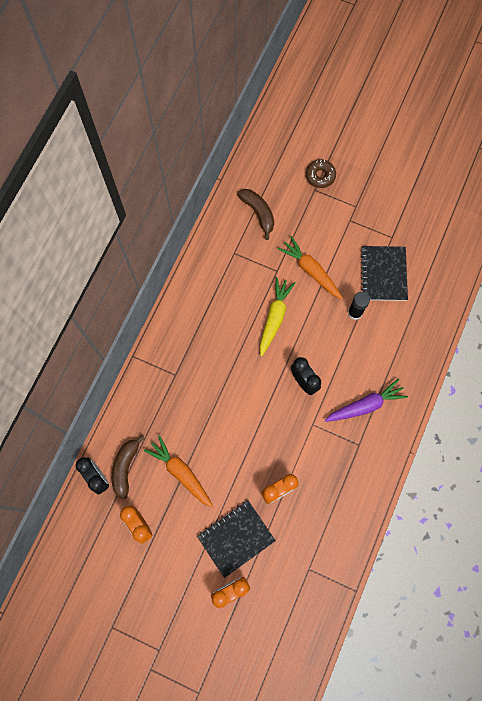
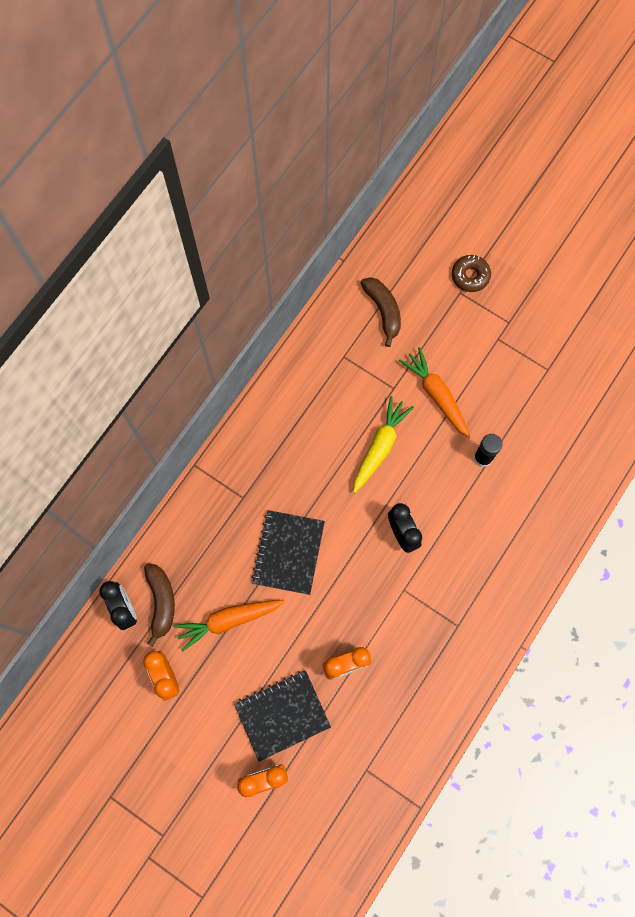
camera: 10 degrees right, 0 degrees up
(125, 467) = (161, 602): brown banana -> brown banana turned 150 degrees clockwise
(180, 472) = (228, 621): orange carrot -> orange carrot turned 75 degrees counterclockwise
(365, 405) = (475, 577): purple carrot -> none
(383, 274) = (528, 415): black notebook -> black notebook (288, 552)

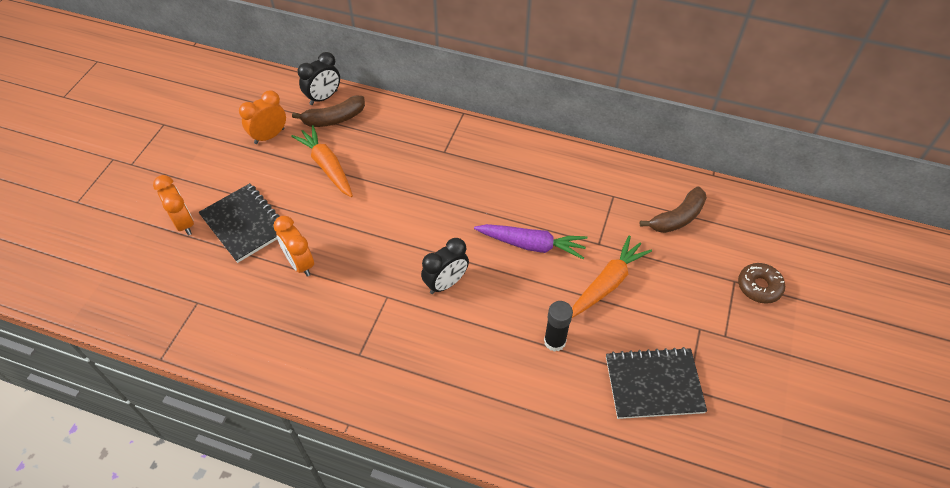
camera: 75 degrees right, 20 degrees down
(288, 552) = (401, 195): black notebook -> black notebook (653, 384)
(380, 446) = (532, 245): yellow carrot -> purple carrot

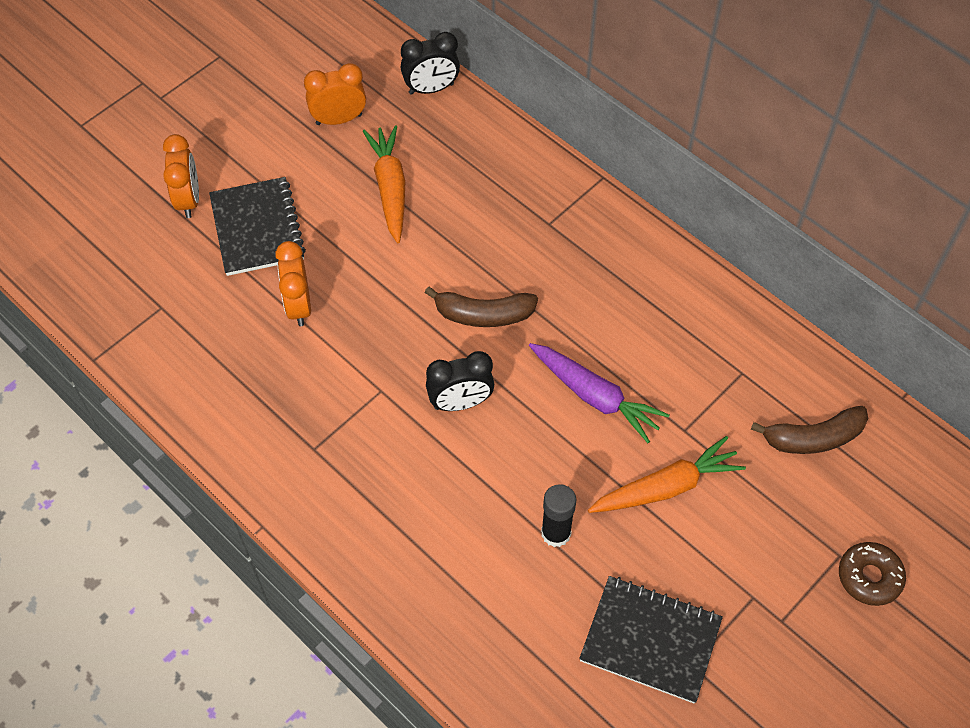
camera: 25 degrees right, 5 degrees up
(334, 119) = (430, 124): brown banana -> brown banana (483, 315)

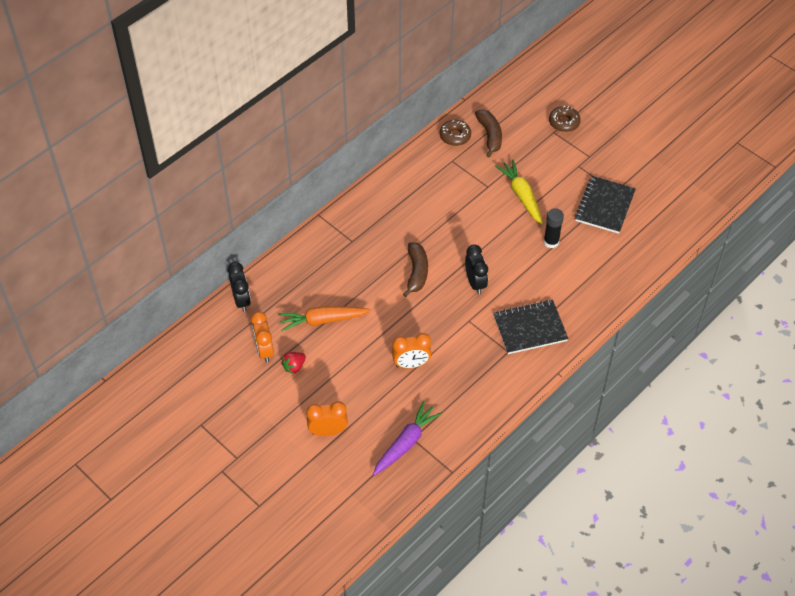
camera: 90 degrees left, 5 degrees down
(257, 228) = (352, 390): black notebook -> black notebook (530, 328)
(307, 156) = (294, 366): none -> red strawberry
(595, 397) = (469, 223): purple carrot -> purple carrot (406, 443)
(667, 487) = (521, 195): orange carrot -> yellow carrot
(804, 379) = (455, 136): none -> brown donut

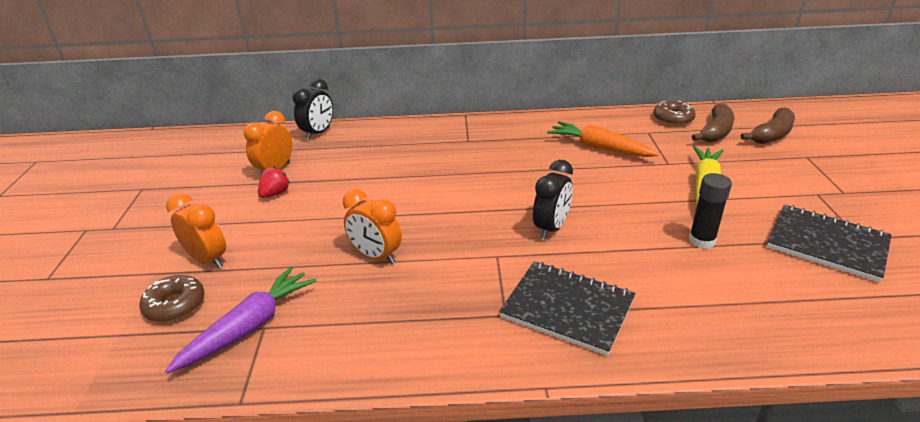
camera: 45 degrees right, 20 degrees down
(294, 366) = (275, 194): red strawberry -> red strawberry turned 120 degrees clockwise
(322, 320) = (354, 176): orange carrot -> orange carrot (599, 148)
(406, 443) = (250, 326): purple carrot -> purple carrot turned 45 degrees counterclockwise
(416, 272) = (496, 188): brown banana -> brown banana (771, 135)
(564, 122) = (830, 155): brown donut -> brown donut (175, 305)
(604, 206) = (827, 244): black notebook -> black notebook turned 60 degrees clockwise

